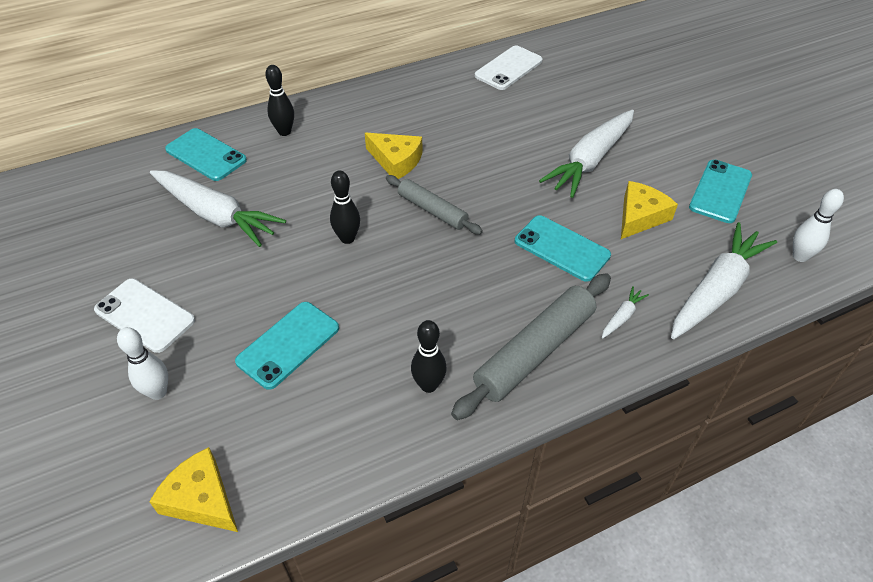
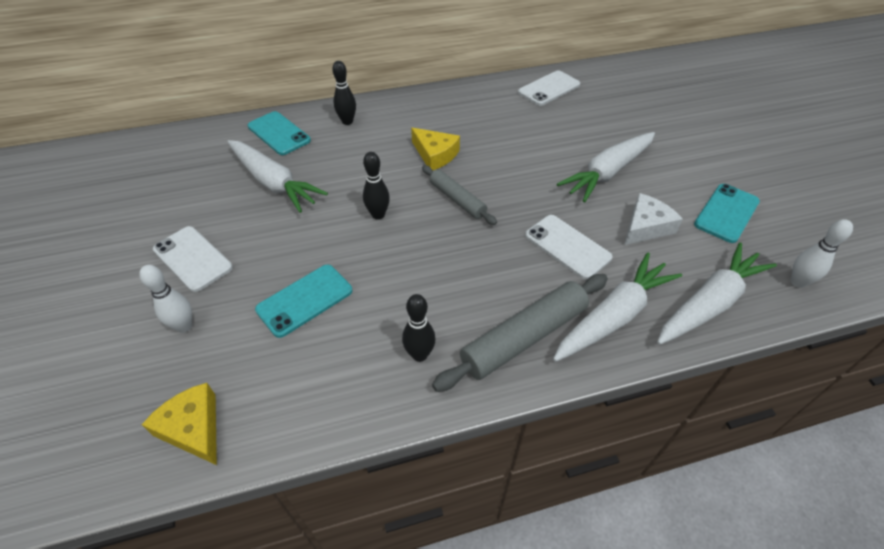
camera: 10 degrees right, 0 degrees up
(561, 248) = (567, 246): turquoise phone -> white phone
(622, 317) = (613, 316): white carrot -> white carrot, size x2.41
(640, 216) = (646, 227): yellow cheese -> white cheese

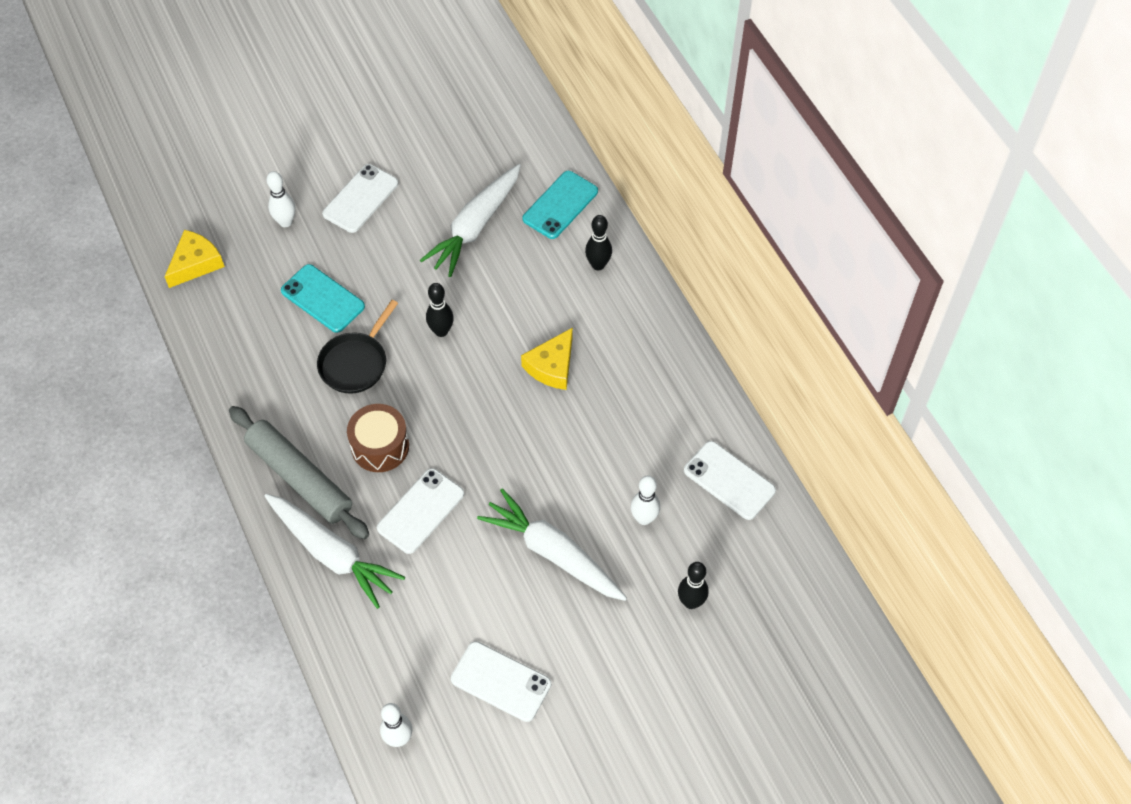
camera: 80 degrees right, 10 degrees up
(394, 279) = (355, 363): none -> black pan
(419, 354) = (273, 398): black bowling pin -> black bowling pin (691, 602)
(457, 200) = (477, 399): grey rolling pin -> none
(495, 269) = (380, 446): none -> brown drum
(577, 126) = (644, 518): none -> white bowling pin
(646, 227) = (463, 590): white cheese -> none
(709, 303) = (358, 643): white carrot -> none
(726, 213) = (501, 681): turquoise phone -> white phone

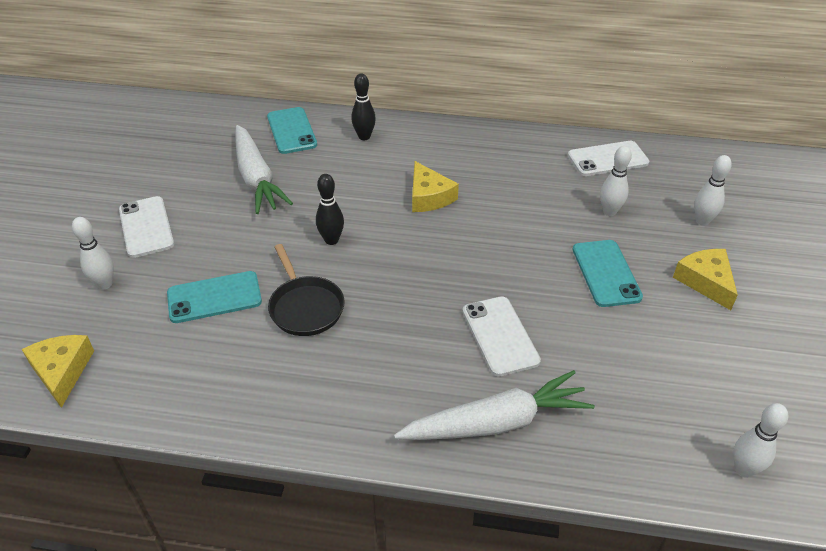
camera: 55 degrees left, 15 degrees down
(300, 477) = (389, 407): grey rolling pin -> none
(380, 446) = (408, 331): brown drum -> none
(501, 681) = (716, 363): white phone -> none
(553, 553) = (606, 273): white carrot -> turquoise phone
(601, 636) = (705, 281): none -> yellow cheese
(691, 602) = (702, 221): black bowling pin -> white bowling pin

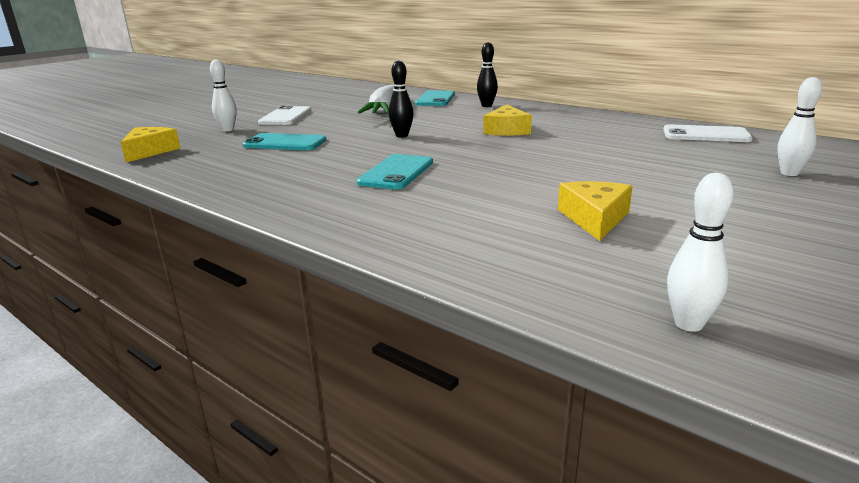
camera: 30 degrees right, 20 degrees down
(305, 307) = (340, 155): black pan -> none
(496, 422) = (419, 229): white carrot -> none
(500, 336) = (485, 192): white phone -> none
(606, 273) = (638, 181): turquoise phone -> turquoise phone (396, 172)
(609, 211) = (678, 156): white bowling pin -> none
(705, 281) = (759, 203): yellow cheese -> yellow cheese (594, 218)

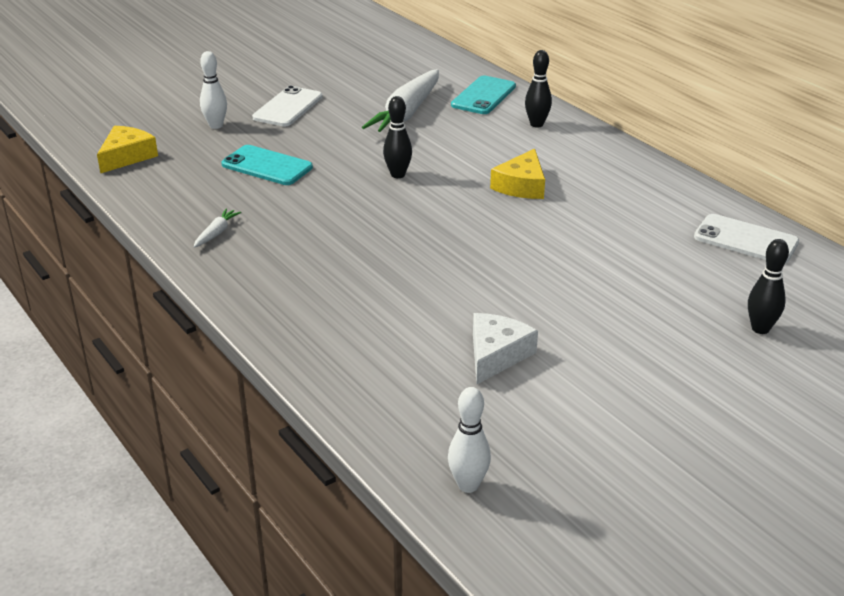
camera: 15 degrees right, 10 degrees up
(257, 181) = (216, 233): none -> white carrot
(396, 172) = (355, 245): turquoise phone -> none
(594, 218) = (496, 355): yellow cheese -> white cheese
(789, 173) = (760, 329): white bowling pin -> black bowling pin

